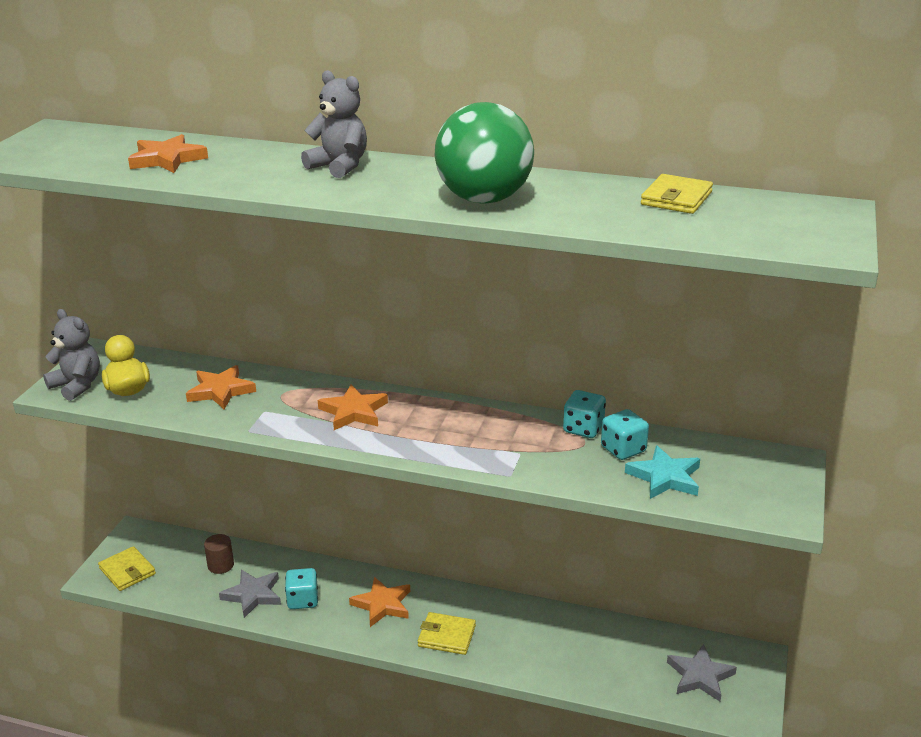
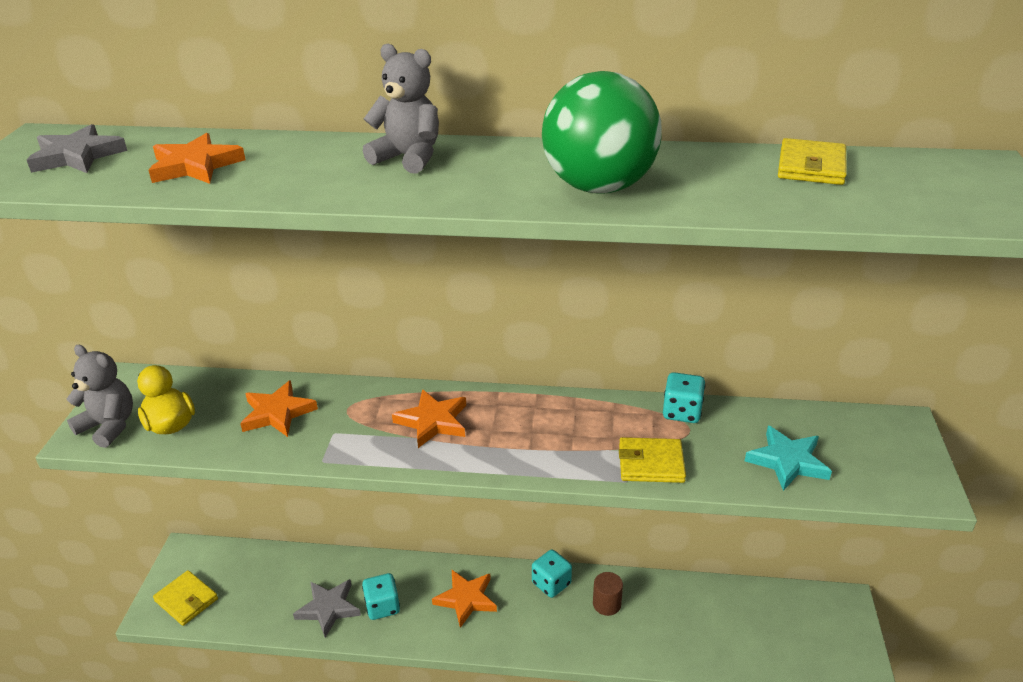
camera: 10 degrees left, 5 degrees up
(220, 565) = (286, 578): brown cylinder -> brown cylinder (606, 604)
(446, 636) = (540, 626): yellow wallet -> yellow wallet (651, 463)
(623, 449) = (732, 432): turquoise dice -> turquoise dice (551, 583)
(700, 676) = (799, 632): grey star -> grey star (77, 156)

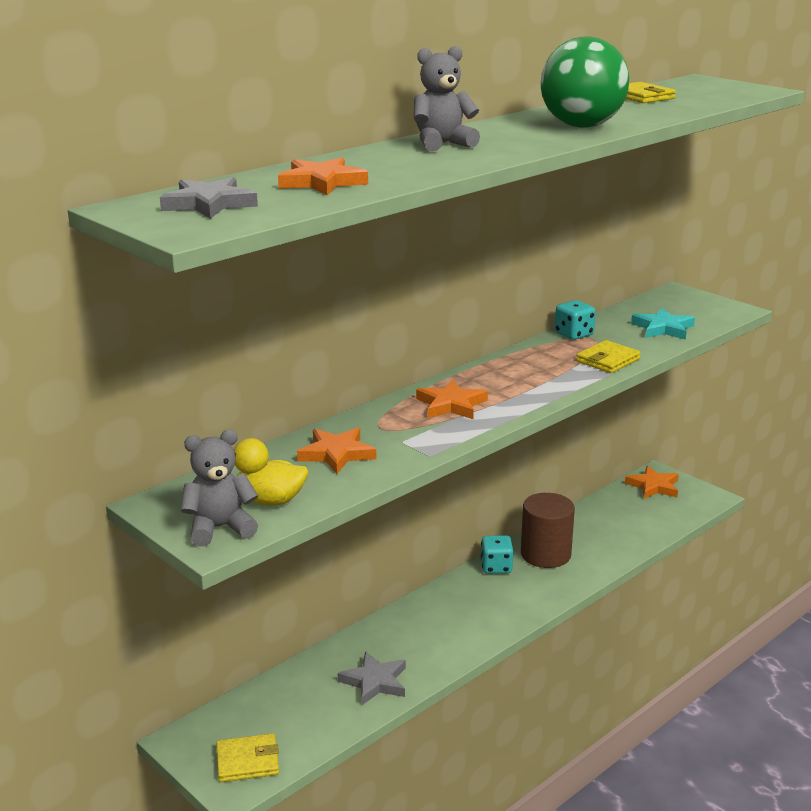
camera: 50 degrees left, 10 degrees down
(382, 606) = (411, 653): turquoise dice -> none
(466, 599) = (459, 610): orange star -> orange star (653, 486)
(606, 604) = (545, 554): brown cylinder -> brown cylinder, size x1.92

